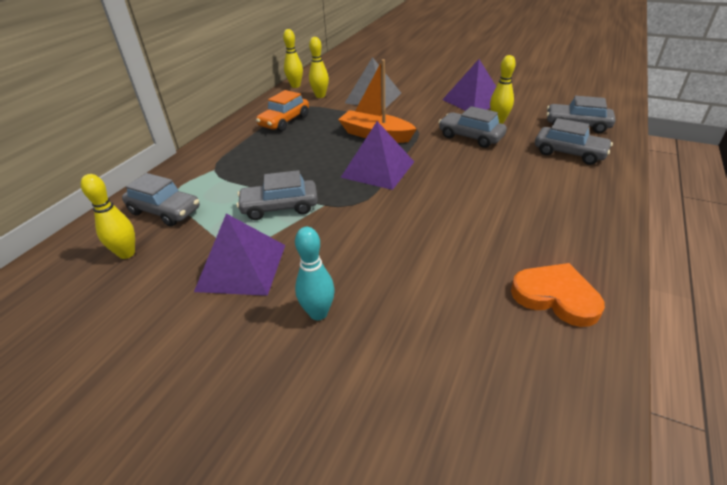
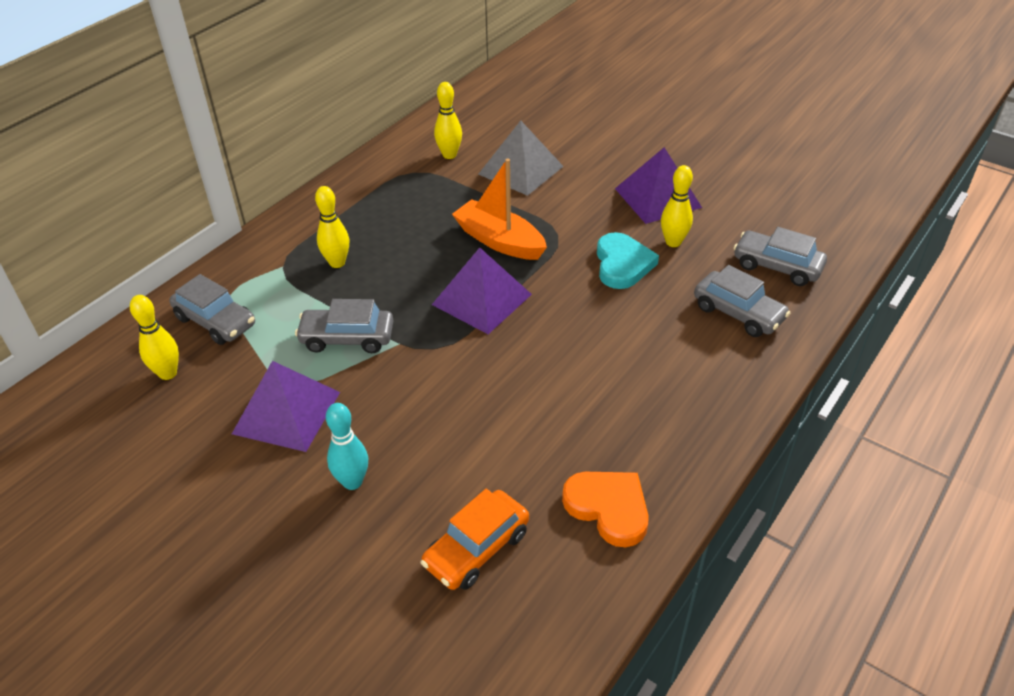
camera: 10 degrees right, 5 degrees up
(284, 121) = (388, 197): orange car -> orange car (476, 549)
(295, 86) = (421, 129): yellow bowling pin -> yellow bowling pin (337, 263)
(470, 137) = (622, 264): grey car -> turquoise heart

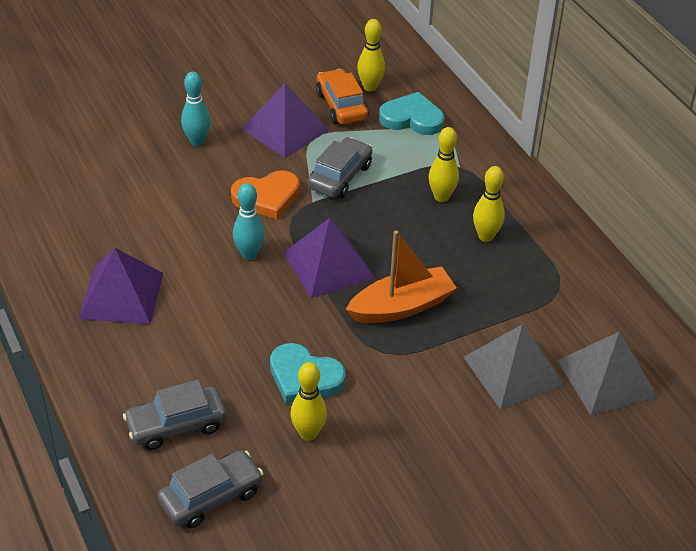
camera: 115 degrees right, 0 degrees up
(216, 321) = (412, 118): grey car -> turquoise heart
(449, 155) = (577, 326): yellow bowling pin -> yellow bowling pin (485, 236)
(476, 549) = (95, 176): orange car -> orange car (341, 106)
(492, 132) = (607, 378): none -> grey pyramid
(508, 355) = (249, 254): none -> turquoise bowling pin
(608, 508) = (66, 245): orange heart -> orange heart (267, 197)
(657, 198) = (389, 461): purple pyramid -> purple pyramid (121, 295)

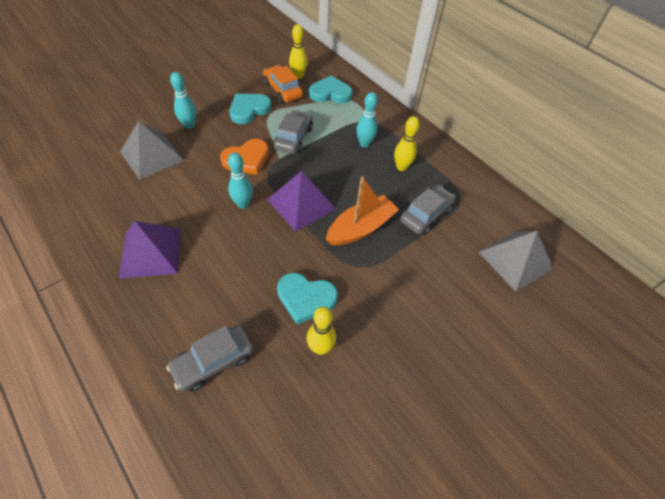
camera: 15 degrees left, 10 degrees up
(211, 496) = (255, 426): grey car -> grey car (426, 215)
(285, 129) = (249, 110): purple pyramid -> turquoise heart
(441, 197) = (364, 144): yellow bowling pin -> turquoise bowling pin
(514, 371) = (452, 265): grey pyramid -> grey pyramid (152, 156)

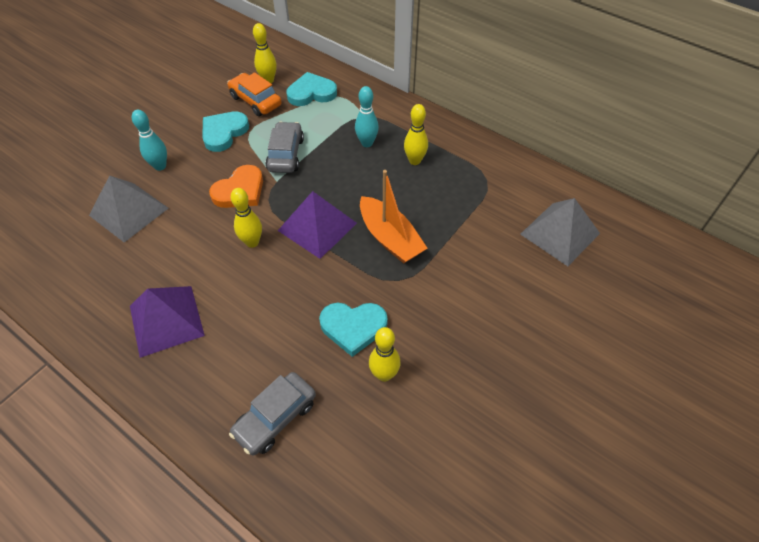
camera: 10 degrees left, 0 degrees up
(243, 204) = (252, 242): turquoise bowling pin -> yellow bowling pin
(361, 228) = (390, 238): orange boat -> orange boat turned 105 degrees clockwise
(426, 215) = (455, 207): grey car -> none

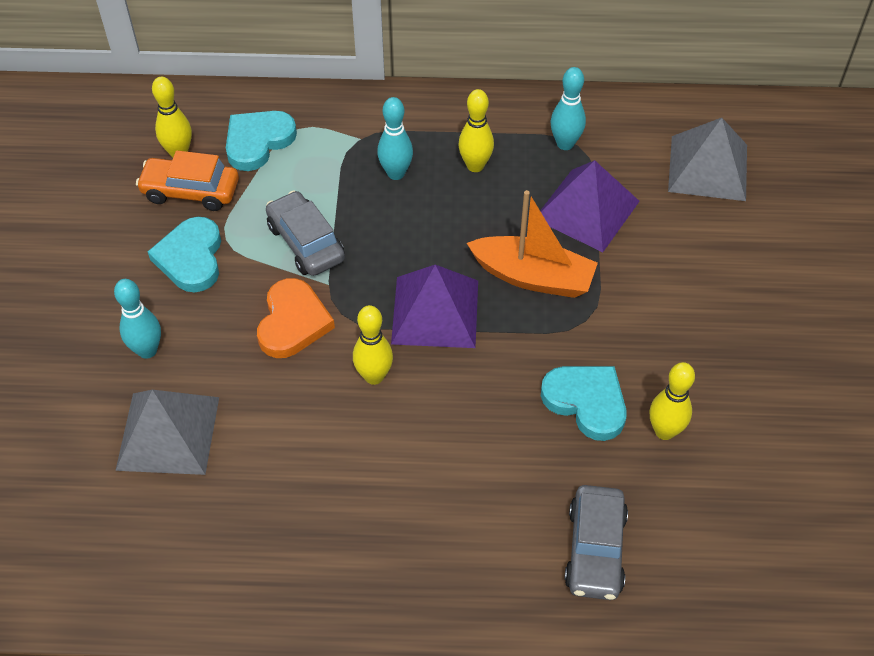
camera: 35 degrees left, 0 degrees up
(166, 320) = (362, 530): purple pyramid -> purple pyramid (586, 210)
(353, 327) = (586, 402): turquoise heart -> turquoise heart turned 105 degrees counterclockwise
(479, 175) = (565, 144): none -> turquoise bowling pin

